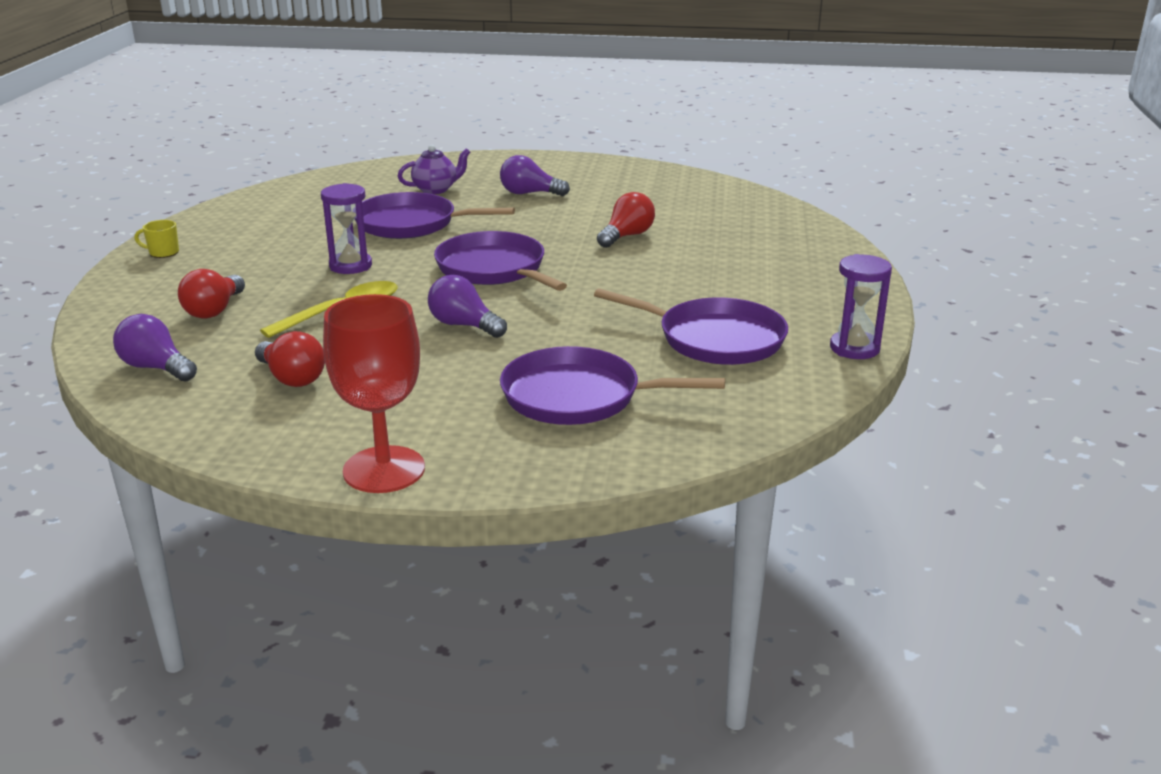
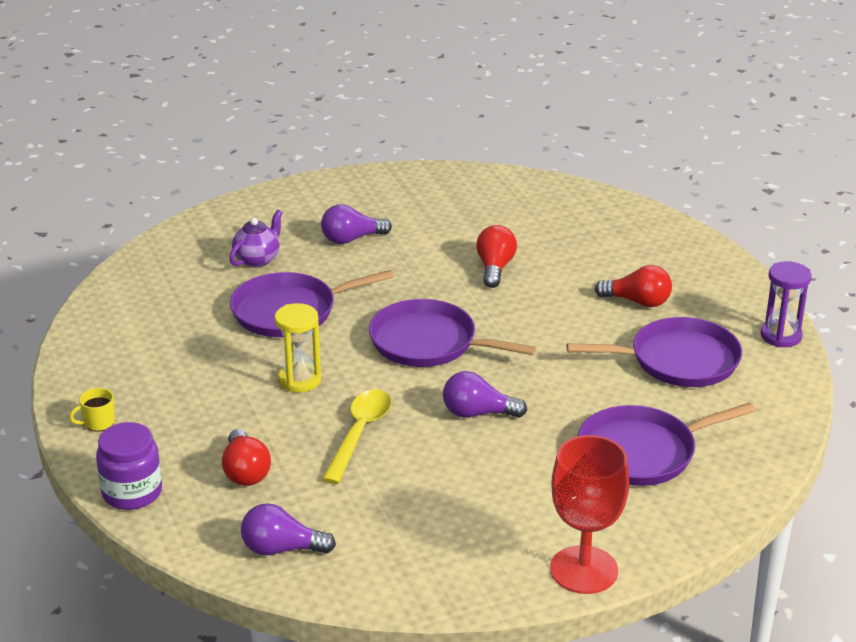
camera: 30 degrees left, 5 degrees up
(113, 299) = (132, 493): none -> purple jar
(292, 378) = (408, 516): red light bulb -> red light bulb (637, 302)
(350, 266) = (299, 380): purple hourglass -> yellow hourglass

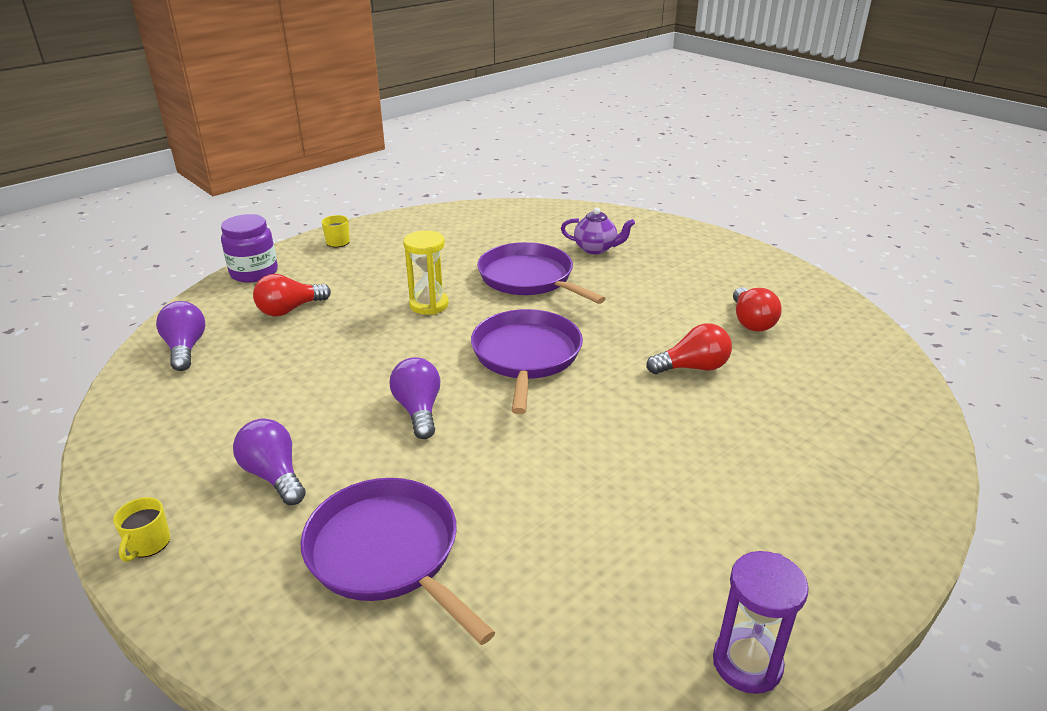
camera: 70 degrees right, 0 degrees up
(351, 239) = (668, 281): purple light bulb -> purple light bulb (274, 475)
(359, 433) = (360, 350): yellow spoon -> none
(584, 570) = (148, 544): red goblet -> yellow mug
(637, 302) = (715, 488): red light bulb -> red light bulb (751, 322)
(678, 360) = (606, 551): purple pan -> none

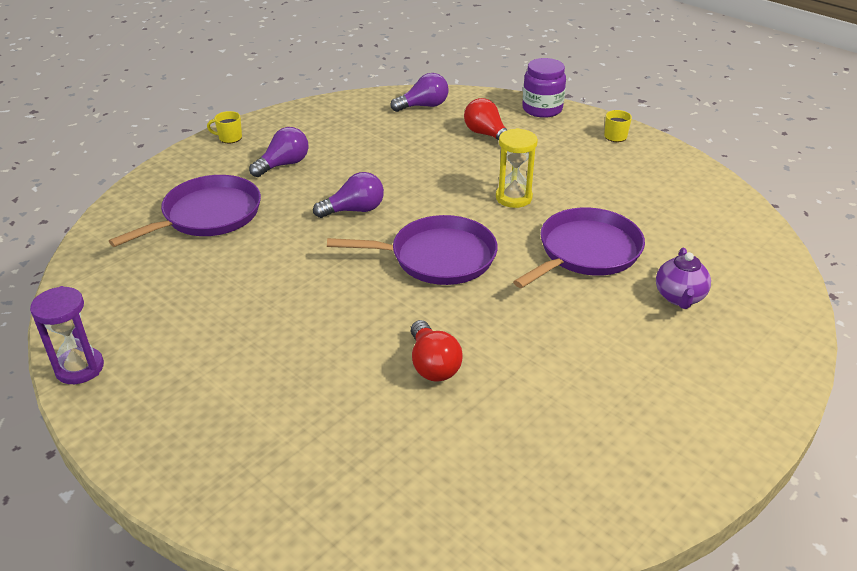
camera: 85 degrees right, 5 degrees up
(751, 322) = (539, 422): red light bulb -> none

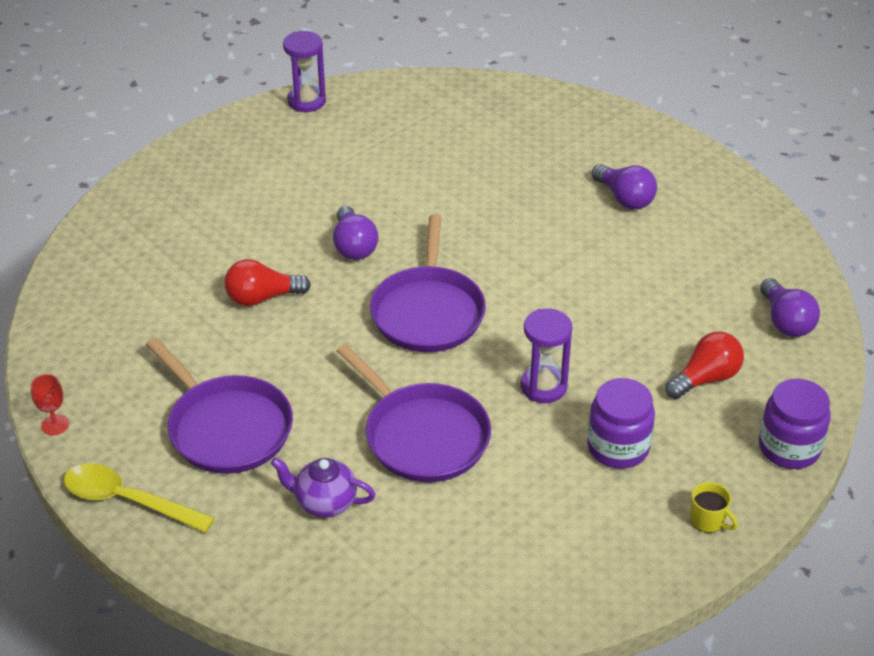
camera: 95 degrees right, 5 degrees up
(207, 215) = (522, 150): purple pan -> purple pan (226, 427)
(229, 138) = (686, 155): yellow mug -> none
(354, 210) = (525, 252): purple light bulb -> purple light bulb (354, 246)
(513, 198) = (543, 386): yellow hourglass -> purple hourglass
(565, 167) = (618, 447): none -> purple jar
(666, 506) = (55, 425): none -> red goblet
(738, 424) = (127, 500): none -> yellow spoon

